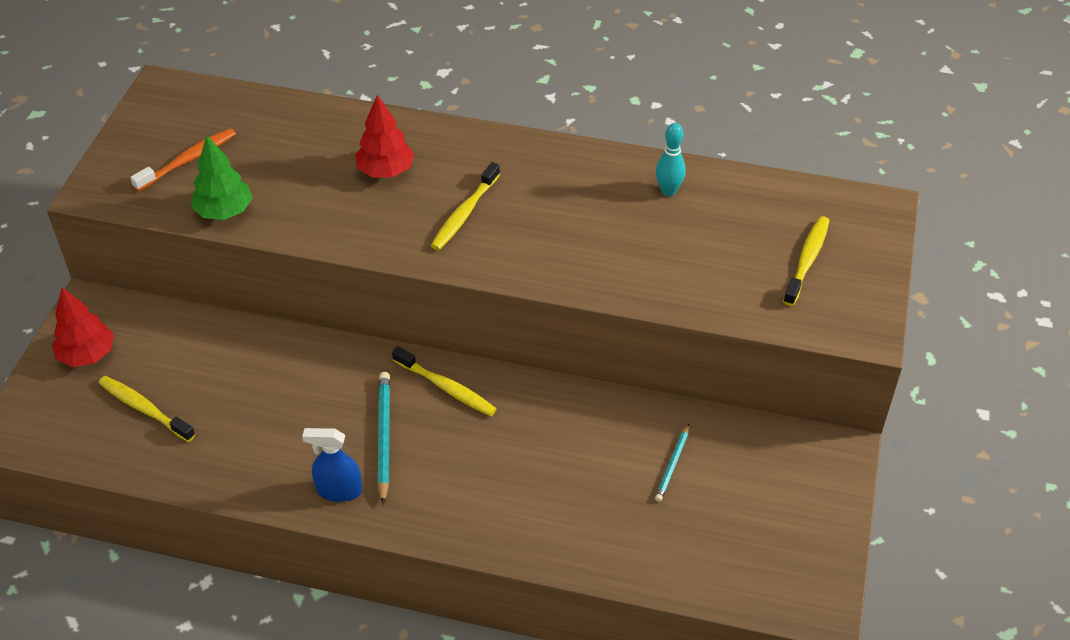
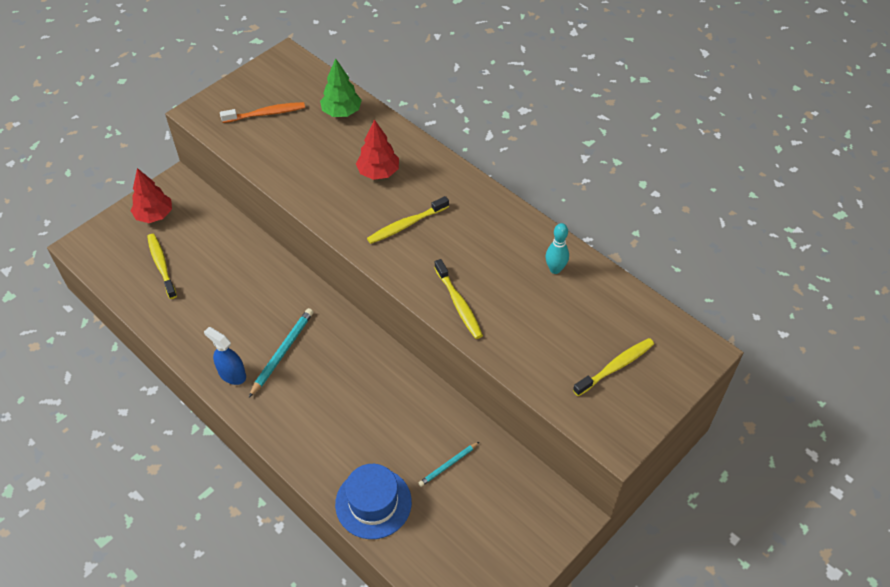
camera: 30 degrees right, 5 degrees up
(224, 211) = (262, 158): green tree -> green tree (341, 112)
(446, 387) = (343, 337): yellow toothbrush -> yellow toothbrush (458, 303)
(620, 546) = (373, 503): none -> blue hat

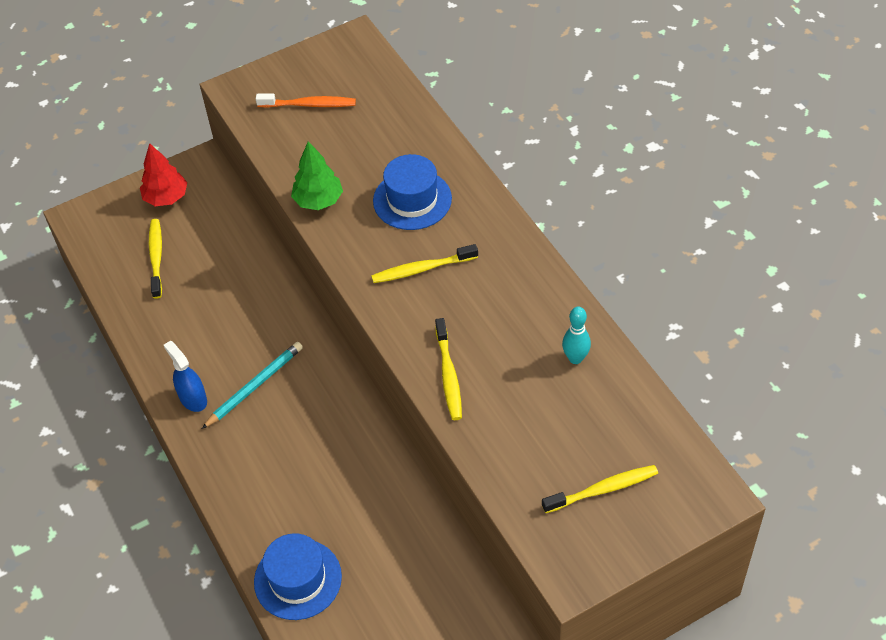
camera: 20 degrees right, 0 degrees up
(341, 112) = (395, 118): green tree -> green tree (318, 200)
(378, 172) = (412, 200): red tree -> blue hat
(448, 465) = (394, 557): turquoise pencil -> none

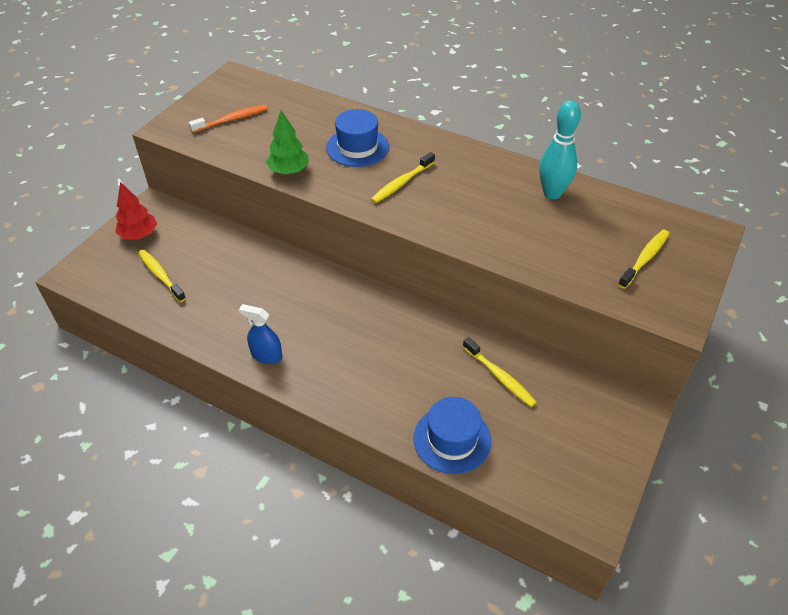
camera: 35 degrees left, 5 degrees down
(254, 386) = (309, 326): turquoise pencil -> none
(448, 374) = (479, 236): yellow toothbrush -> yellow toothbrush (499, 376)
(575, 358) = (552, 193): turquoise bowling pin -> turquoise bowling pin, size x1.64

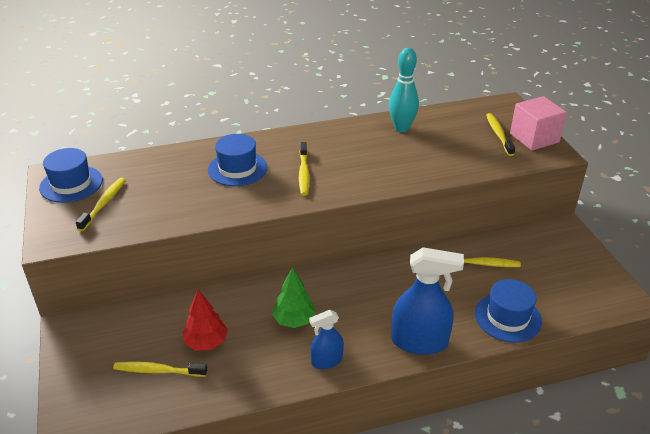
camera: 45 degrees left, 10 degrees down
(139, 235) = (90, 356): red tree -> red tree (206, 342)
(231, 120) = (103, 204): orange toothbrush -> yellow toothbrush
(233, 91) = (71, 184): none -> blue hat
(289, 171) = (210, 211): green tree -> green tree (294, 320)
(351, 398) = (419, 342): none -> blue spray bottle
(680, 286) = (534, 138): none -> pink cube

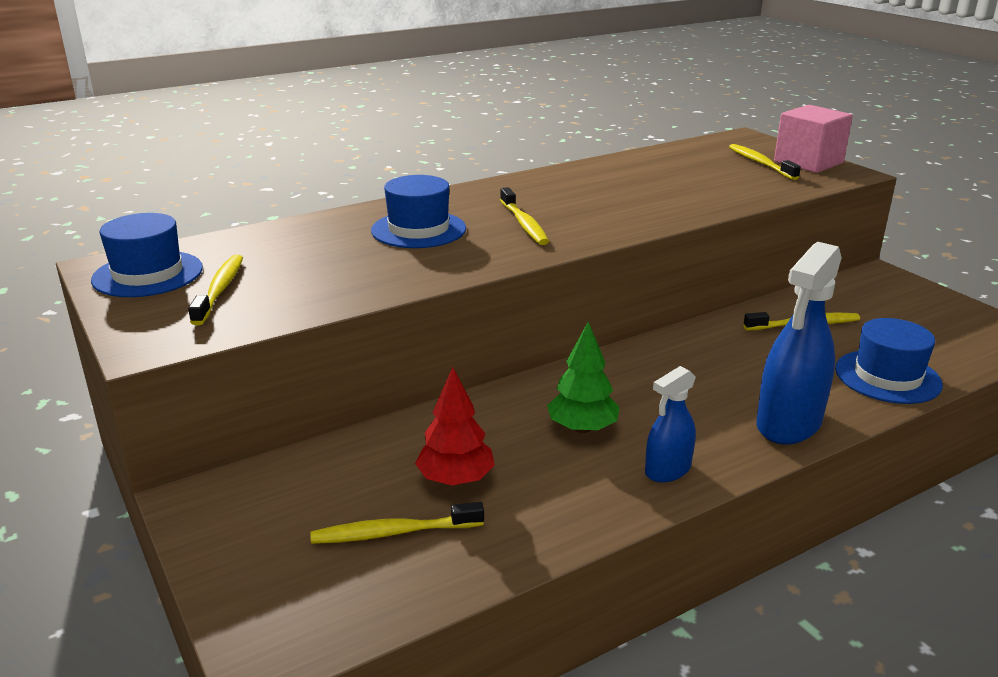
camera: 15 degrees left, 10 degrees down
(401, 128) = (627, 169): turquoise bowling pin -> none
(419, 342) = (788, 424): blue spray bottle -> blue spray bottle turned 135 degrees clockwise

